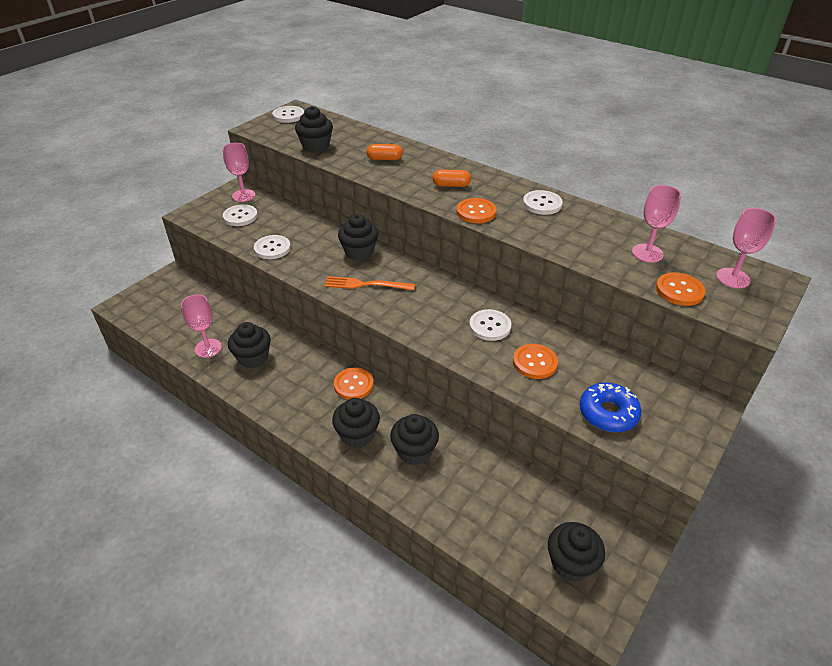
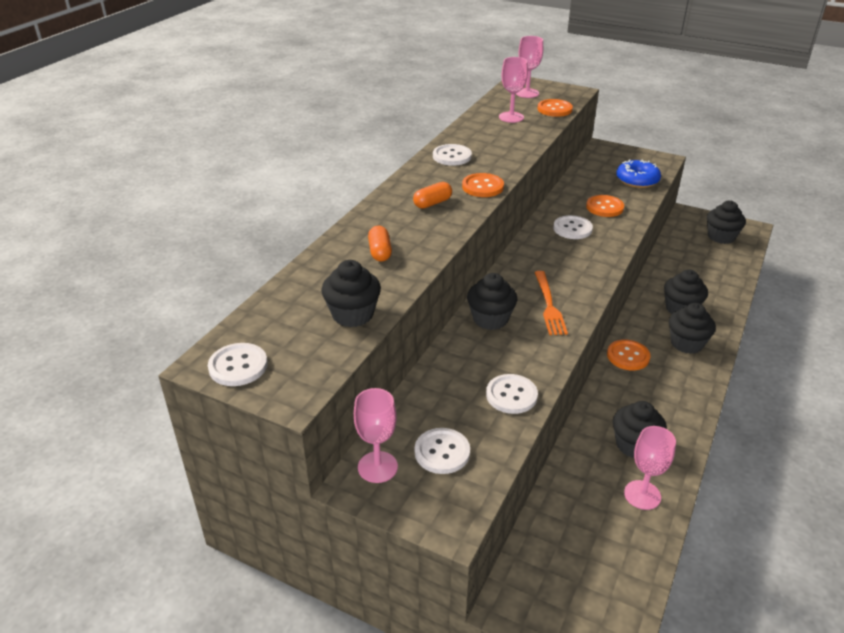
camera: 100 degrees left, 5 degrees down
(451, 185) = (432, 203): orange capsule -> orange capsule turned 60 degrees clockwise

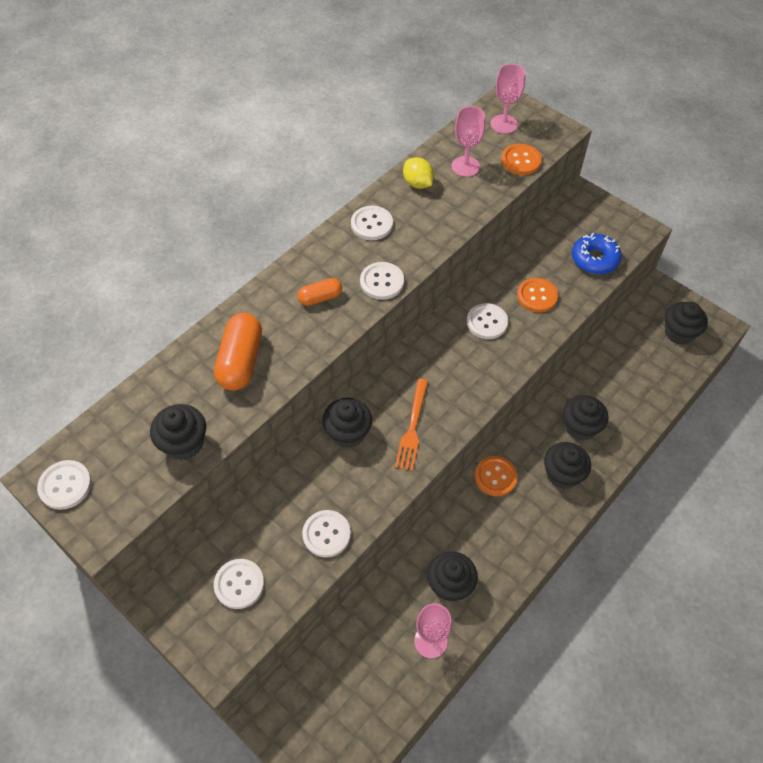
camera: 15 degrees right, 20 degrees up
(377, 467) = (179, 586): pink goblet -> none
(380, 252) = (241, 361): orange capsule -> orange capsule, size x1.77
(477, 130) = (417, 183): none -> yellow lemon
(482, 187) = (382, 282): orange button -> white button

